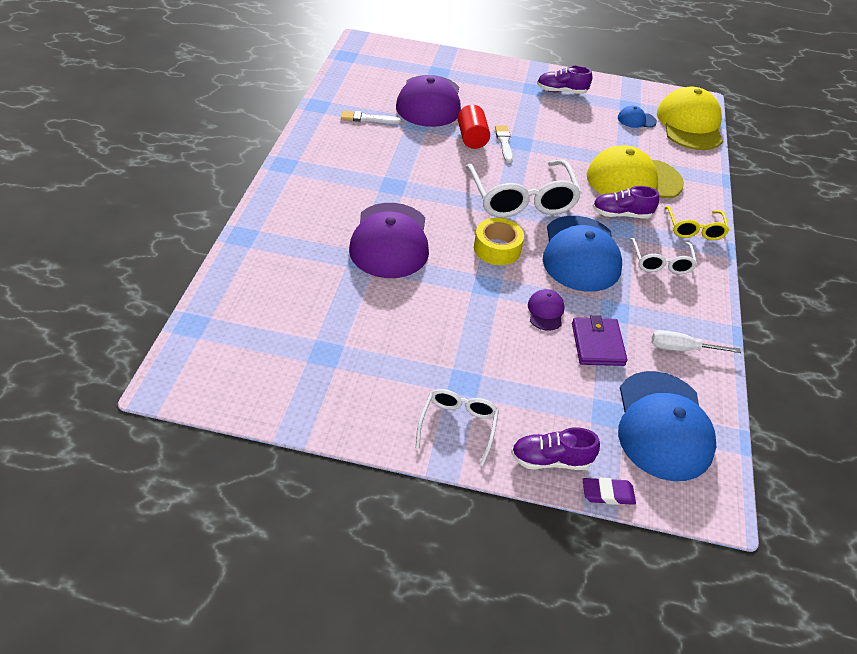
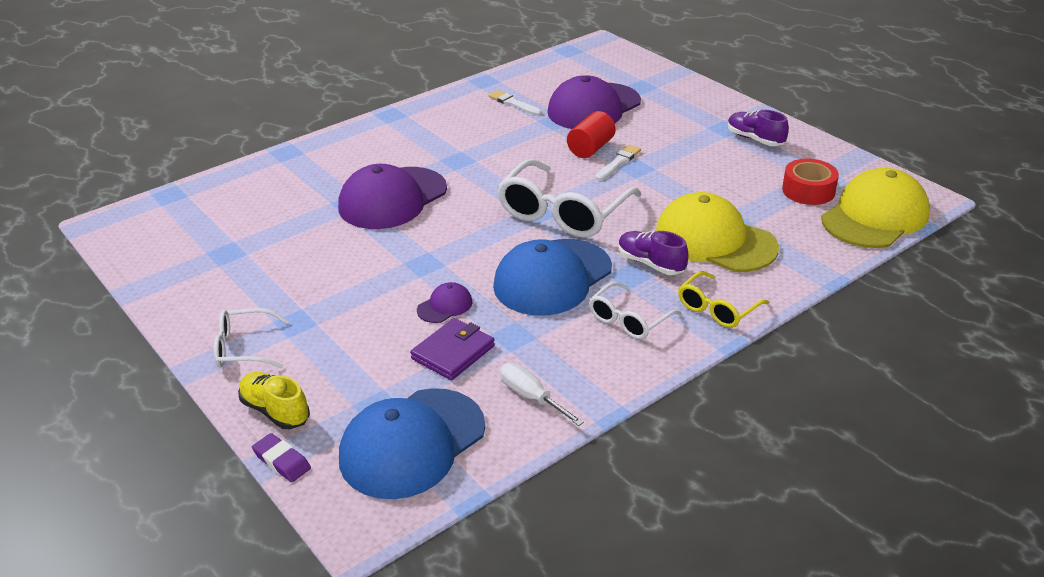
camera: 45 degrees right, 10 degrees down
(458, 425) = (243, 348): white glasses -> white glasses turned 150 degrees counterclockwise
(497, 249) = (477, 241): yellow tape -> none
(551, 460) = (275, 411): purple shoe -> yellow shoe
(636, 120) = (808, 190): blue cap -> red tape

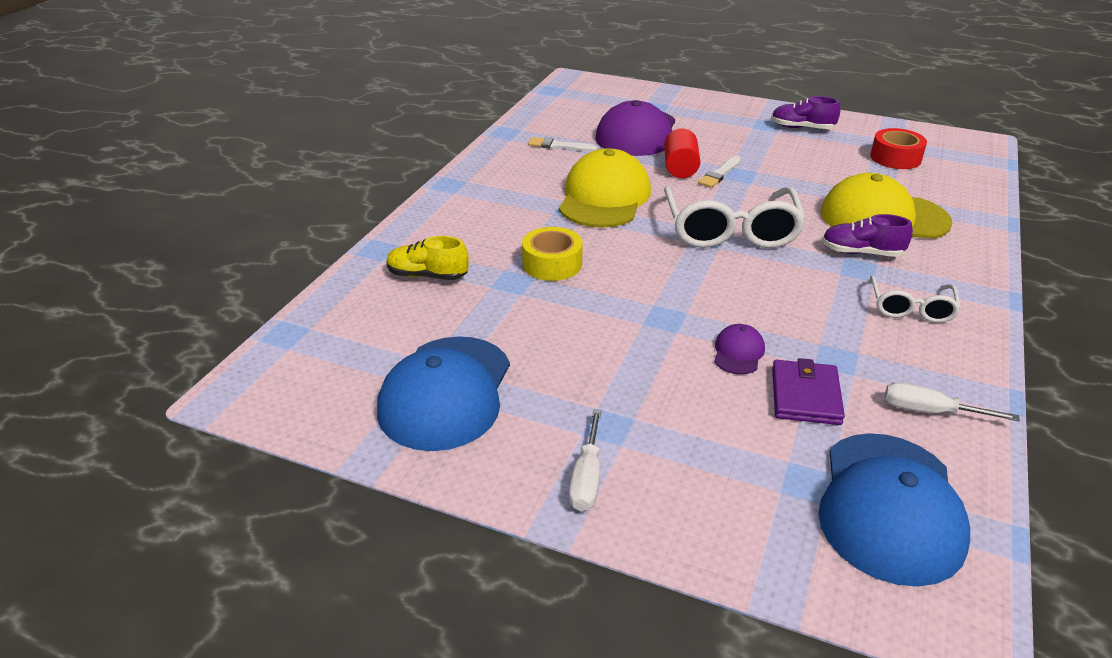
camera: 30 degrees left, 0 degrees up
(243, 348) = (587, 477): white glasses -> white screwdriver
(275, 411) = (711, 534): yellow shoe -> yellow shoe (427, 275)
(282, 461) = (790, 590): purple eraser -> none
(392, 198) = (552, 264): purple cap -> yellow tape
(552, 277) = (798, 292): blue cap -> blue cap (446, 393)
(618, 162) = (719, 174): white brush -> white brush turned 150 degrees counterclockwise
(717, 309) = (963, 274): yellow glasses -> none
(875, 216) = (967, 164): yellow cap -> yellow cap (604, 197)

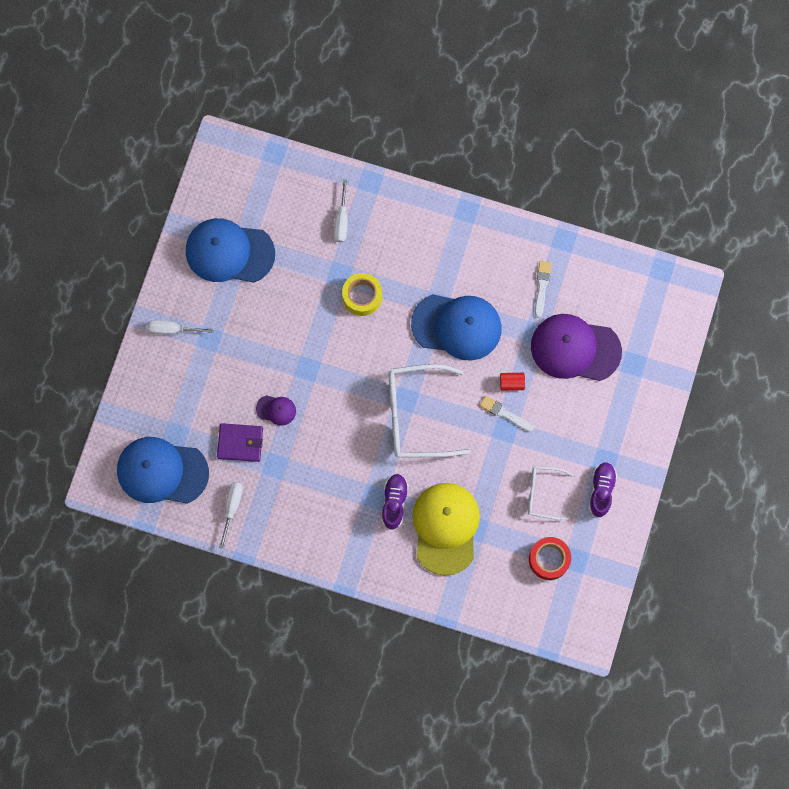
camera: 85 degrees right, 40 degrees up
(427, 275) = (341, 220): yellow shoe -> white screwdriver
(604, 197) = (457, 326): yellow cap -> blue cap
(680, 168) = (511, 383): red cylinder -> red cylinder, size x0.66
(911, 308) = (329, 520): white glasses -> white glasses (543, 493)

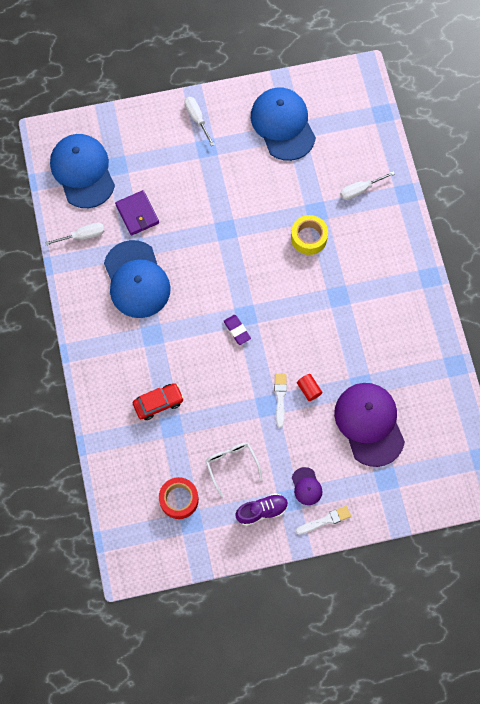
camera: 60 degrees right, 5 degrees down
(276, 410) = (179, 225): purple cap -> purple cap (306, 486)
(394, 502) = (156, 352): purple shoe -> none
(416, 416) = (237, 330): white glasses -> purple eraser
(445, 528) = (158, 403): yellow cap -> red car
(457, 326) = (329, 321): blue cap -> blue cap (136, 280)
(542, 286) = (405, 369): white brush -> white brush (325, 520)

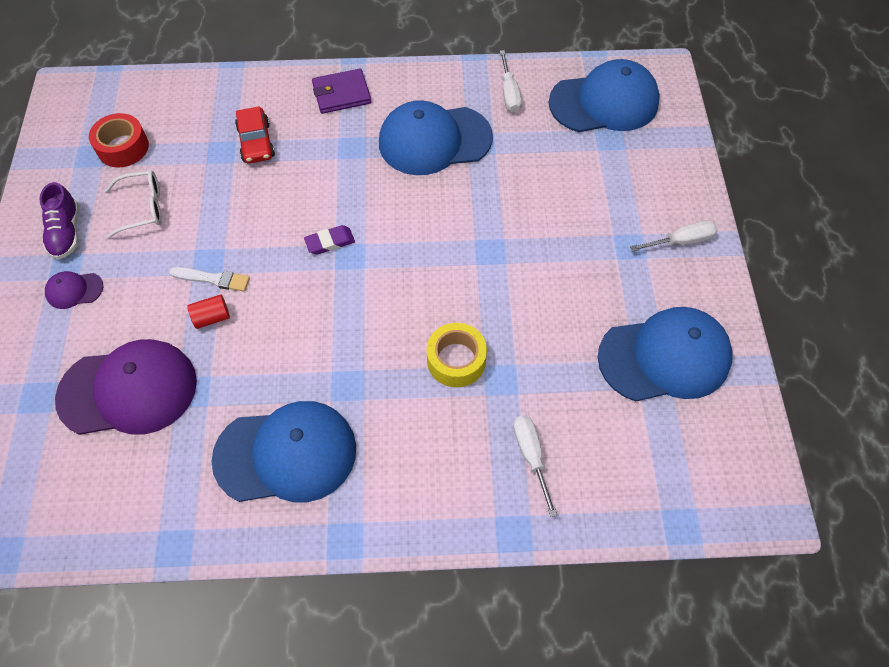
camera: 100 degrees right, 10 degrees down
(137, 214) = (532, 152): purple wallet -> purple wallet (341, 94)
(325, 520) = (16, 305): white brush -> none
(388, 320) = (286, 454): none -> blue cap

